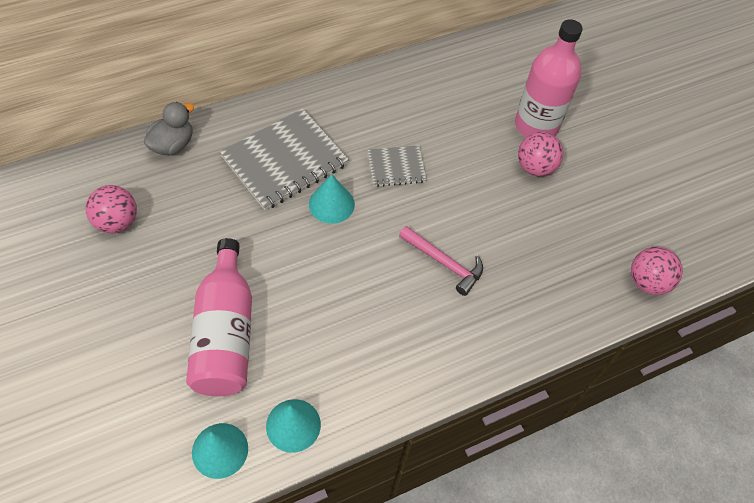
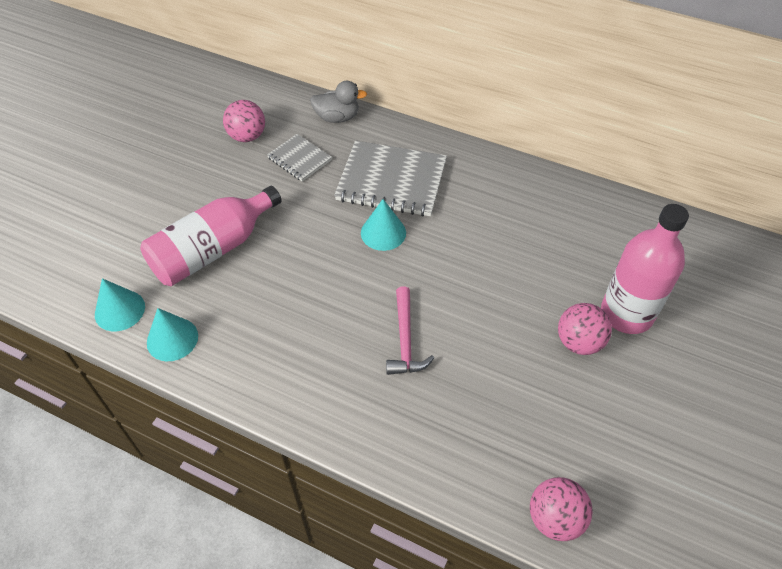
camera: 55 degrees right, 5 degrees down
(396, 167) = (463, 247): grey notebook -> grey notebook (299, 159)

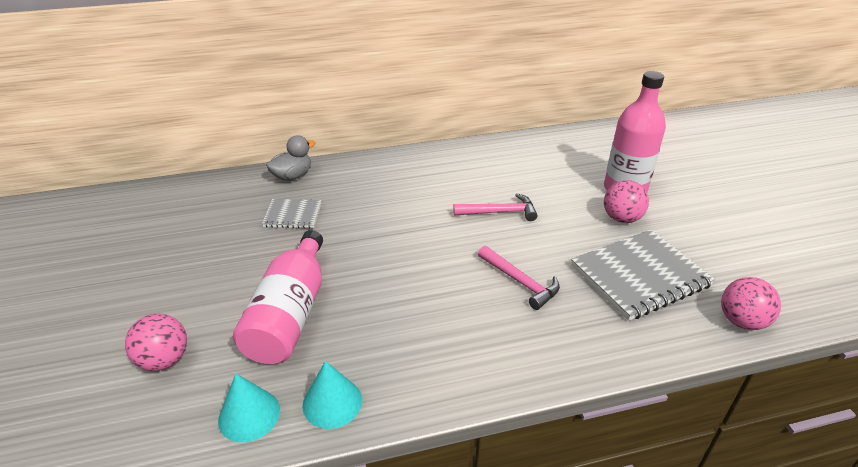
camera: 40 degrees left, 15 degrees down
(247, 136) = (225, 222): pink ball -> pink ball (164, 360)
(383, 232) = (419, 227): turquoise cone -> none
(391, 181) = (385, 194): grey notebook -> grey notebook (639, 275)
(469, 261) = (499, 212): none -> pink hammer

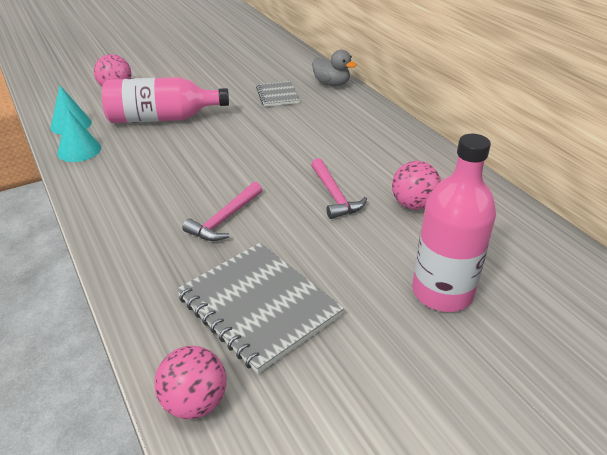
camera: 75 degrees right, 0 degrees up
(621, 218) = (370, 290): pink ball -> pink ball (413, 204)

